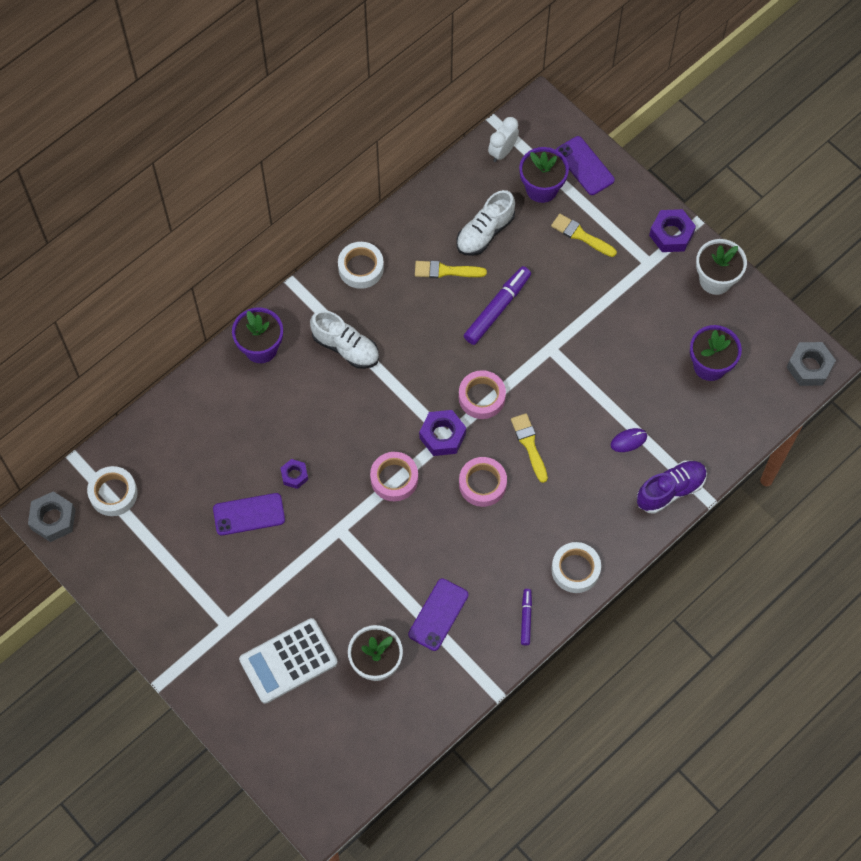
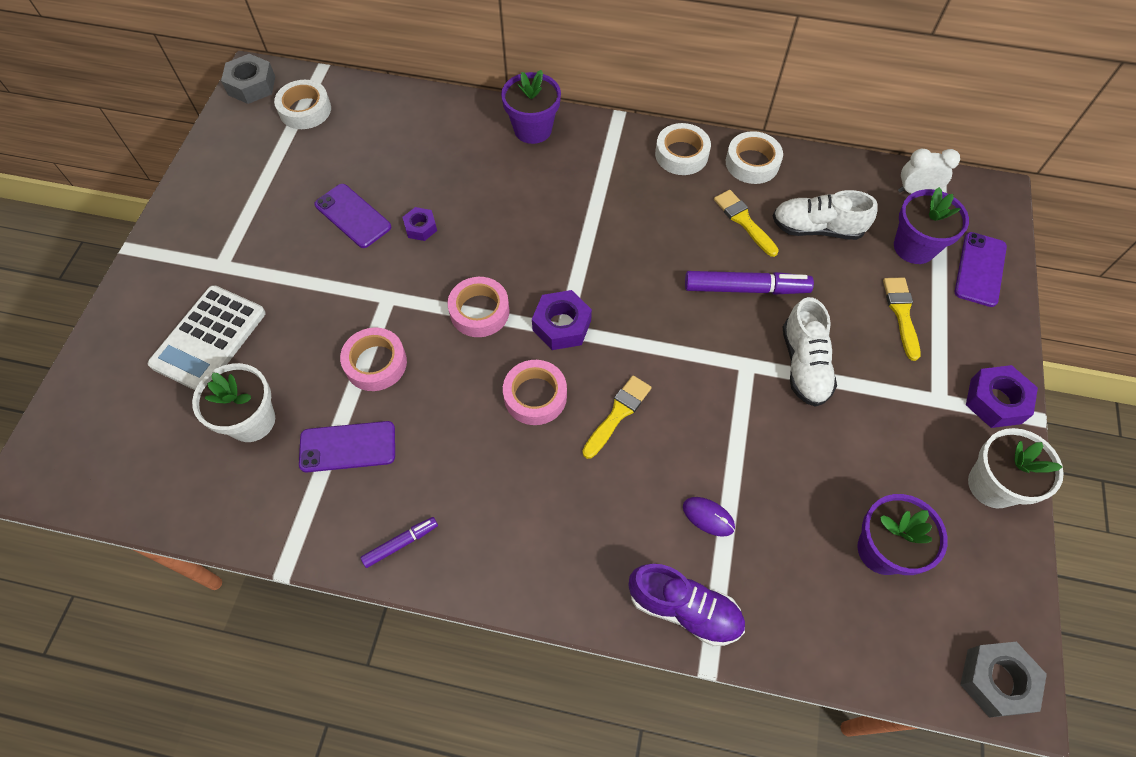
camera: 55 degrees right, 5 degrees down
(288, 661) = (209, 339): white calculator -> white calculator turned 90 degrees counterclockwise
(345, 347) = (589, 190): white shoe -> white shoe (804, 364)
(481, 397) = (635, 334): pink tape -> pink tape (376, 363)
(575, 569) = (500, 561): white tape -> white tape (752, 163)

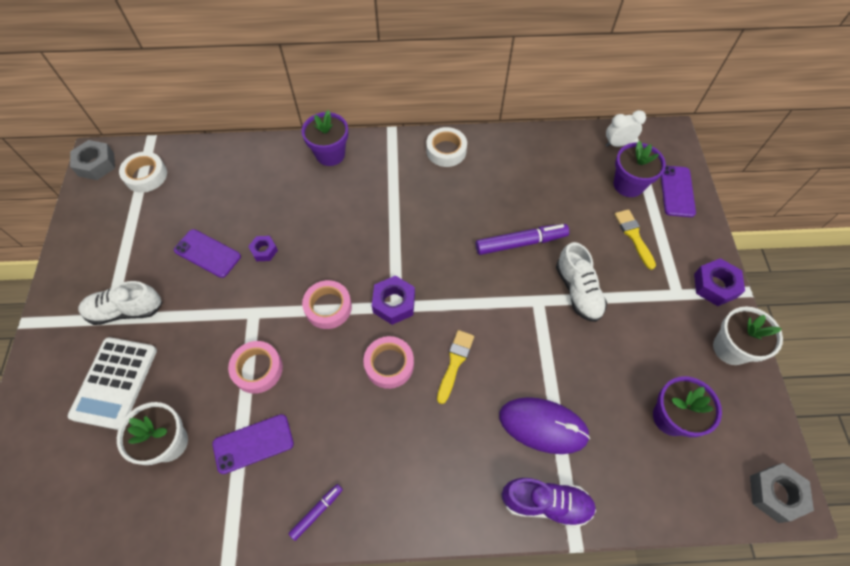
camera: 15 degrees left, 0 degrees up
(708, 517) = (543, 426): purple mouse -> purple mouse, size x2.11
(743, 221) = (505, 192): yellow brush -> none
(752, 163) = (498, 146): white tape -> none
(817, 228) = (558, 186): white shoe -> white shoe (126, 310)

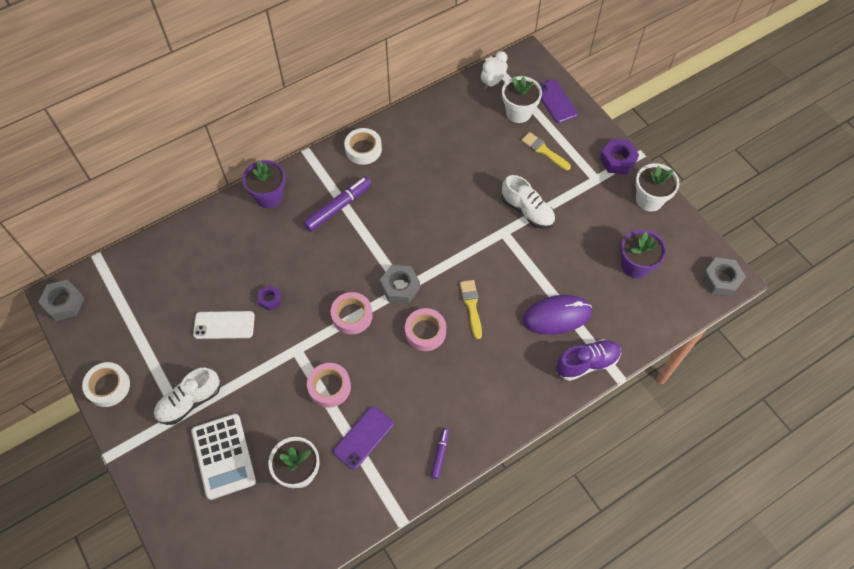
camera: 30 degrees left, 0 degrees up
(146, 175) = (119, 290): white tape -> white tape (108, 386)
(207, 253) = (224, 325): purple phone -> white phone
(394, 303) = (400, 287): purple nut -> grey nut
(521, 243) = (466, 195): purple marker -> purple marker (338, 207)
(628, 185) = (518, 112): purple flower pot -> white flower pot

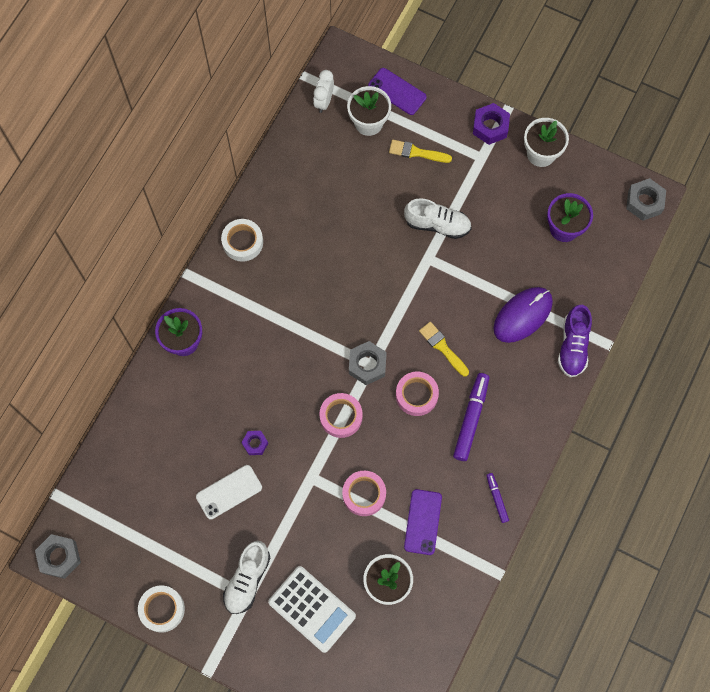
camera: 30 degrees left, 10 degrees up
(338, 207) = (258, 316): purple marker -> purple marker (471, 418)
(586, 363) = (573, 346): purple shoe -> purple shoe turned 150 degrees clockwise

